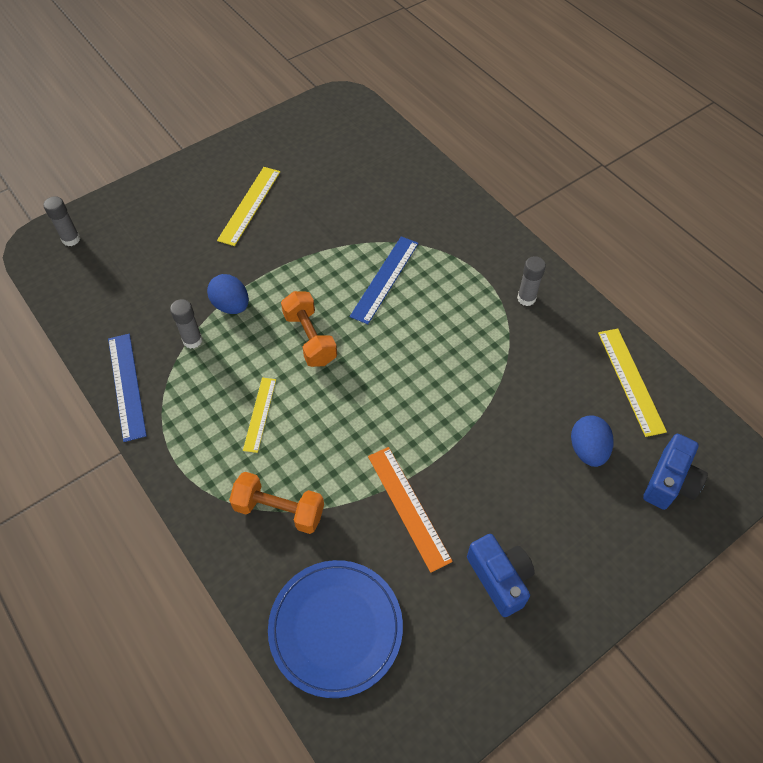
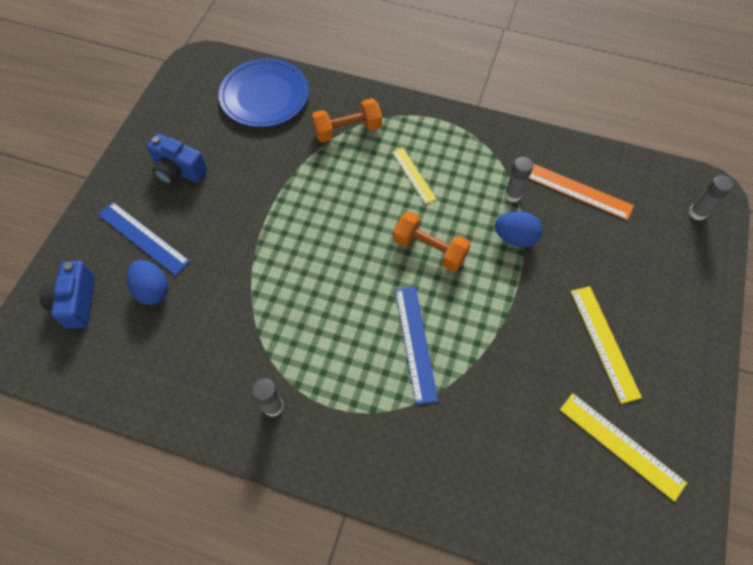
camera: 145 degrees right, 5 degrees up
(126, 386) = (520, 140): blue ruler -> blue ruler (143, 237)
(408, 507) = (265, 177): orange ruler -> orange ruler (577, 191)
(630, 380) = (137, 376): yellow ruler -> yellow ruler (621, 445)

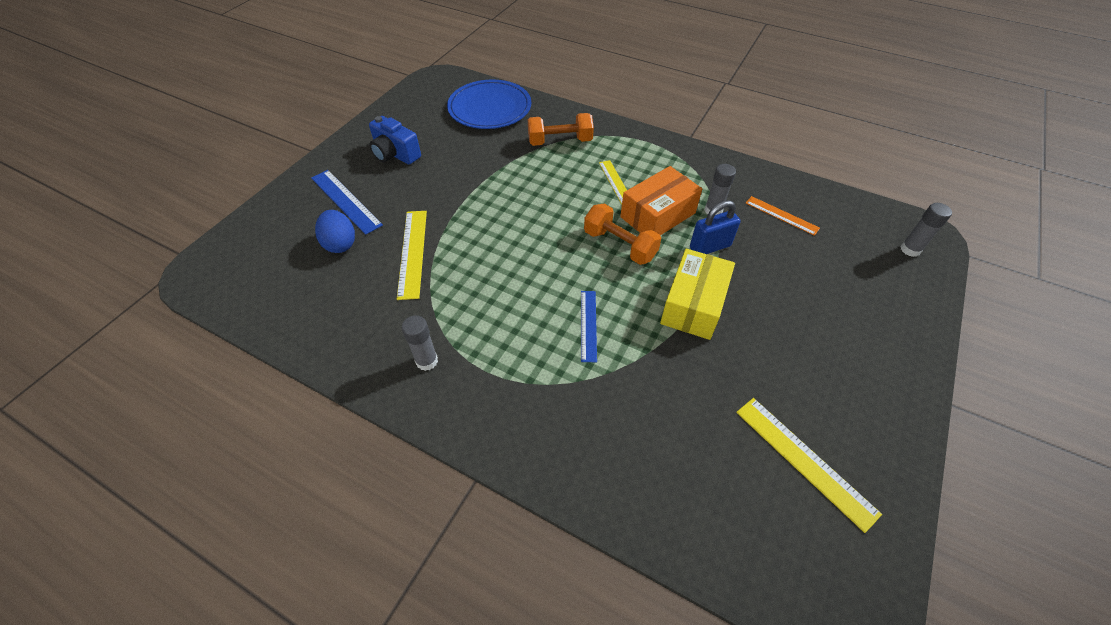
camera: 10 degrees right, 10 degrees down
(76, 302) = (266, 244): blue camera -> none
(415, 343) = (588, 325): blue ruler -> blue ruler, size x0.66
(460, 208) = (658, 215): none -> orange box
(508, 305) = (693, 304): none -> yellow box
(515, 238) = (710, 247): blue egg -> blue padlock
(577, 191) = (781, 215): orange ruler -> orange ruler, size x0.66
(604, 342) = (795, 354): yellow ruler -> yellow ruler (412, 253)

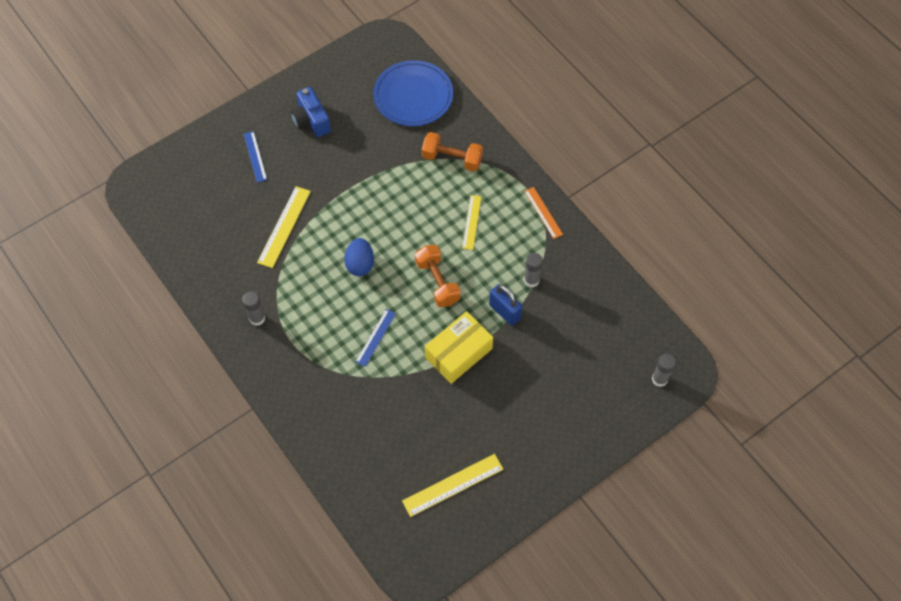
camera: 25 degrees right, 10 degrees up
(340, 243) = (237, 197): blue egg -> blue egg (360, 264)
(346, 201) = (255, 156): blue ruler -> blue ruler, size x0.66
(658, 215) = (484, 267): orange box -> none
(710, 247) = (504, 312): blue padlock -> blue padlock turned 45 degrees clockwise
(781, 215) = (583, 307): orange ruler -> orange ruler (543, 212)
(804, 460) = (453, 485): yellow ruler -> yellow ruler turned 75 degrees clockwise

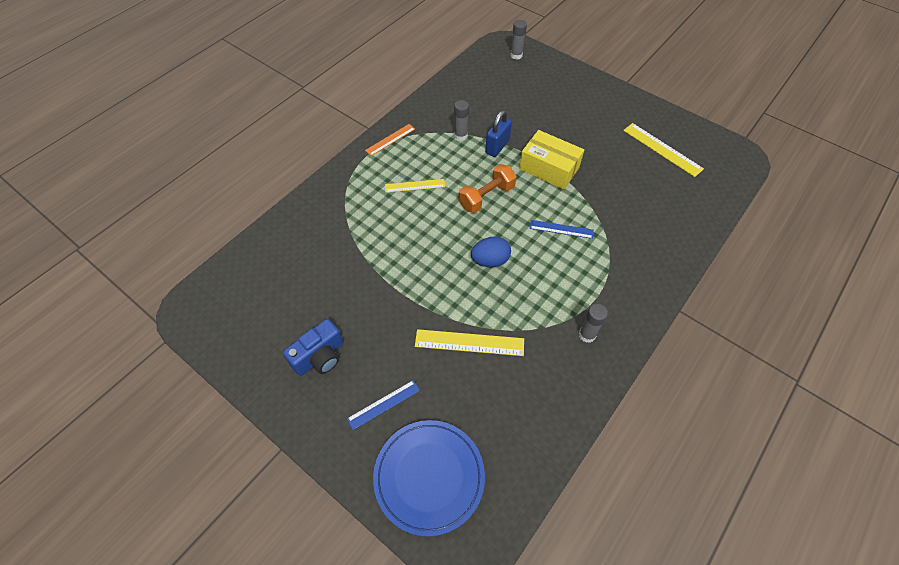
camera: 105 degrees left, 5 degrees down
(413, 96) = (270, 265): blue plate -> blue plate (429, 477)
(452, 159) = (346, 215): orange dumbbell -> none

